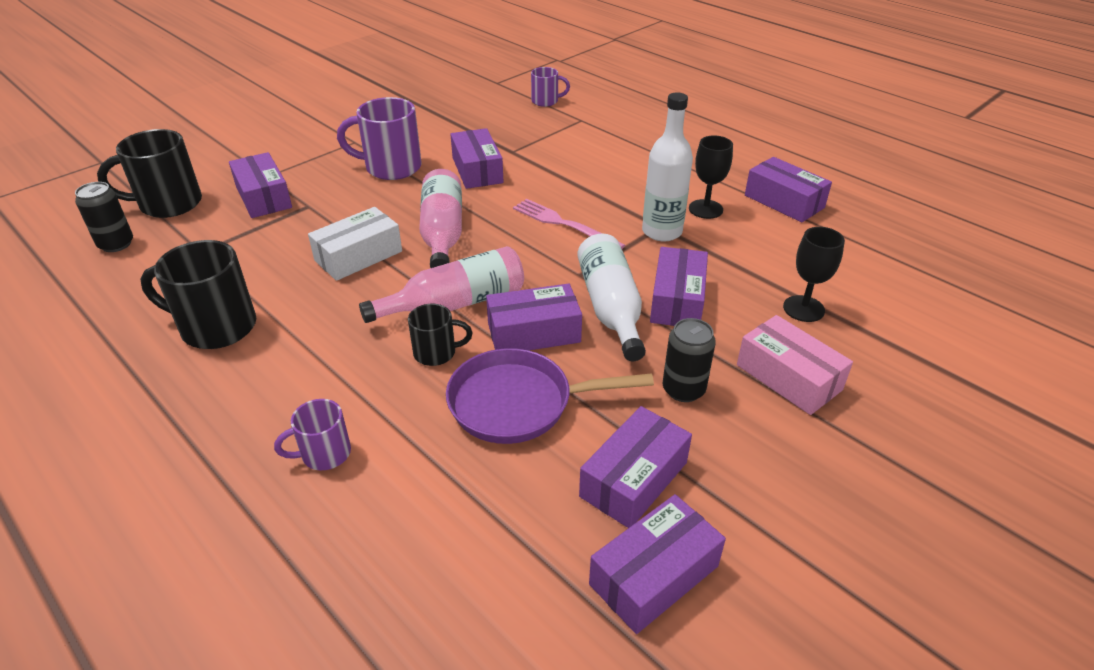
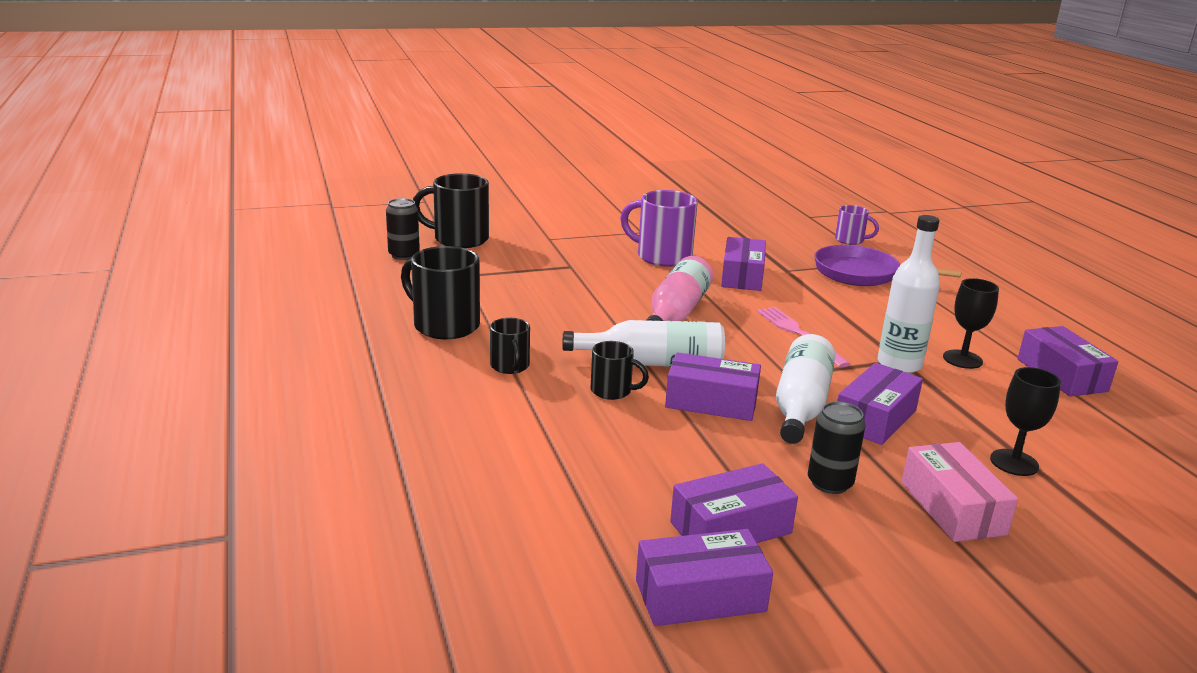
camera: 25 degrees right, 15 degrees down
(264, 197) = (537, 252): purple box -> none
(317, 358) = (510, 366): none -> black mug
(324, 454) = (474, 427): purple mug -> none
(358, 256) = (590, 310): white box -> none
(455, 303) = (653, 363): pink bottle -> white bottle
(518, 403) = (661, 445): purple pan -> purple pan (861, 274)

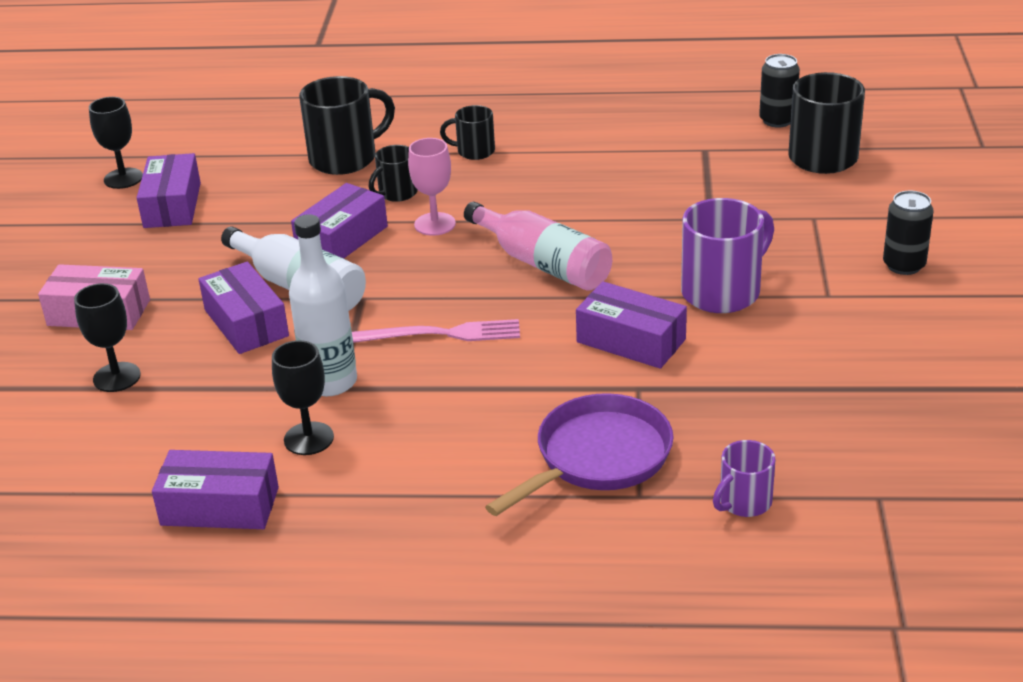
camera: 115 degrees right, 10 degrees up
(444, 325) = (578, 128): black mug -> black mug (345, 158)
(653, 363) = (435, 224): white bottle -> pink goblet
(700, 595) = (123, 178): purple box -> black goblet
(830, 483) = (180, 264): black can -> black can (904, 265)

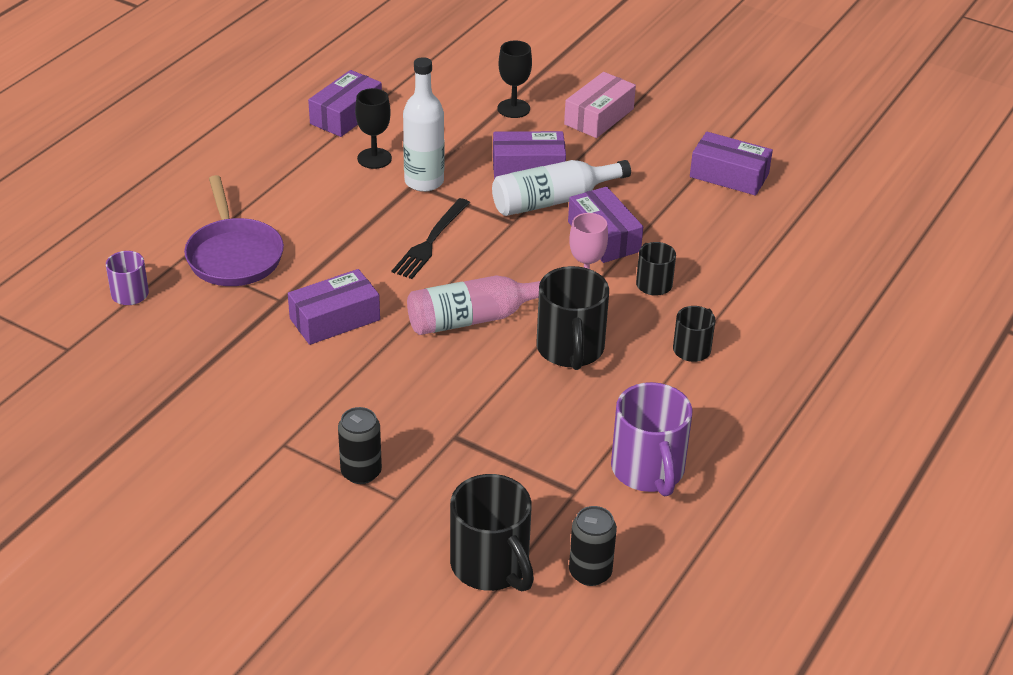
camera: 115 degrees right, 5 degrees up
(123, 178) = (794, 163): black goblet -> none
(345, 158) = (739, 276): black mug -> black mug (570, 349)
(442, 334) = (430, 241): pink fork -> black fork
(723, 291) = (346, 391): purple mug -> purple mug (648, 471)
(904, 265) = (276, 511): black can -> black can (361, 472)

